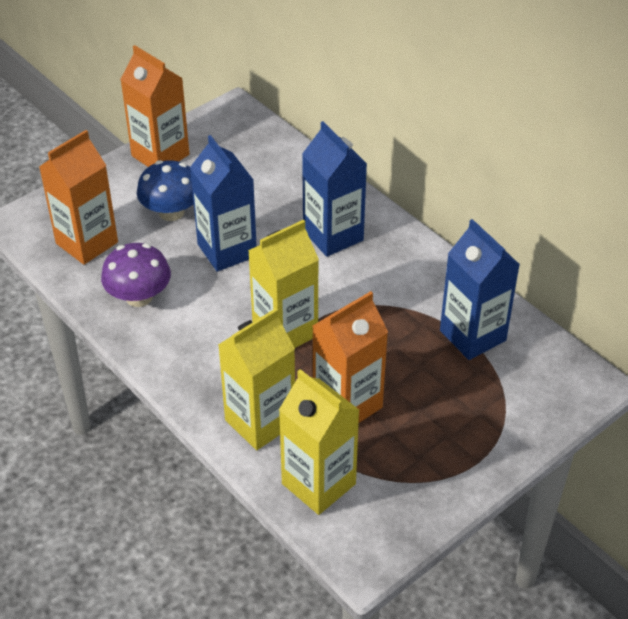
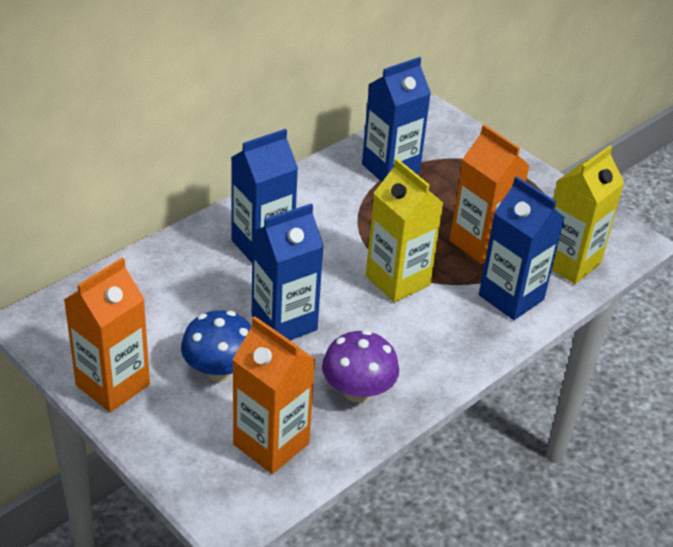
camera: 95 degrees left, 5 degrees down
(260, 422) = (511, 297): yellow carton -> blue carton

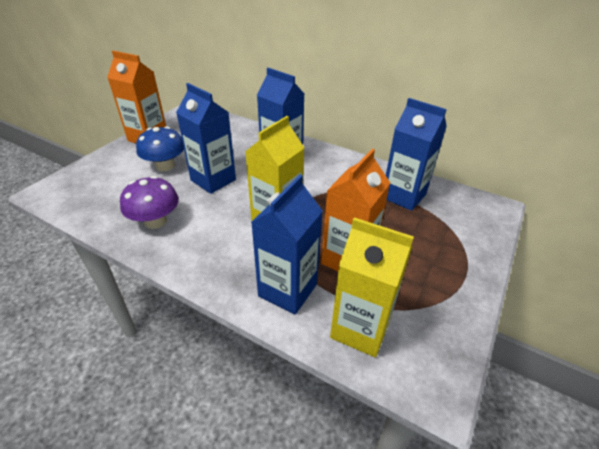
camera: 75 degrees right, 0 degrees up
(271, 444) = (104, 195): orange carton -> none

